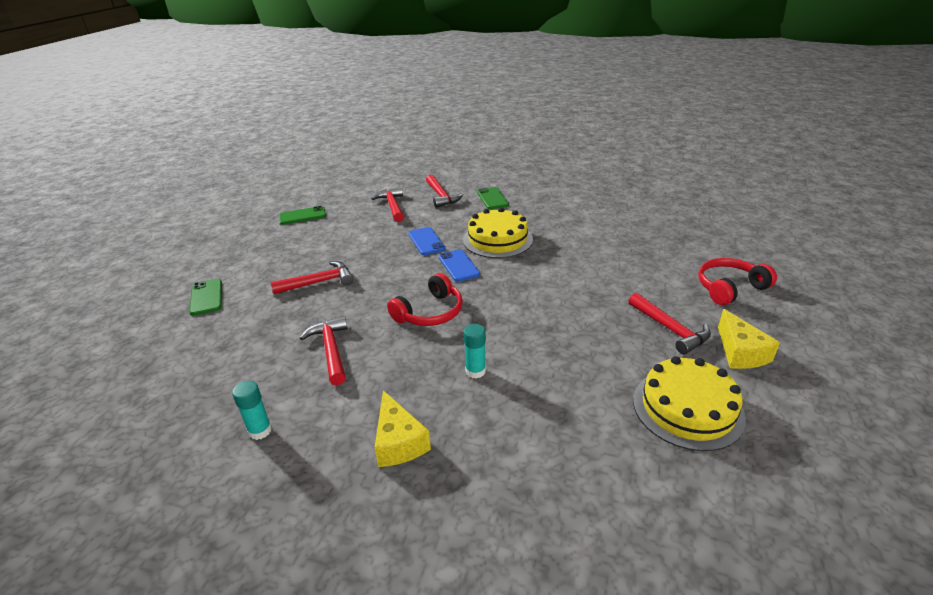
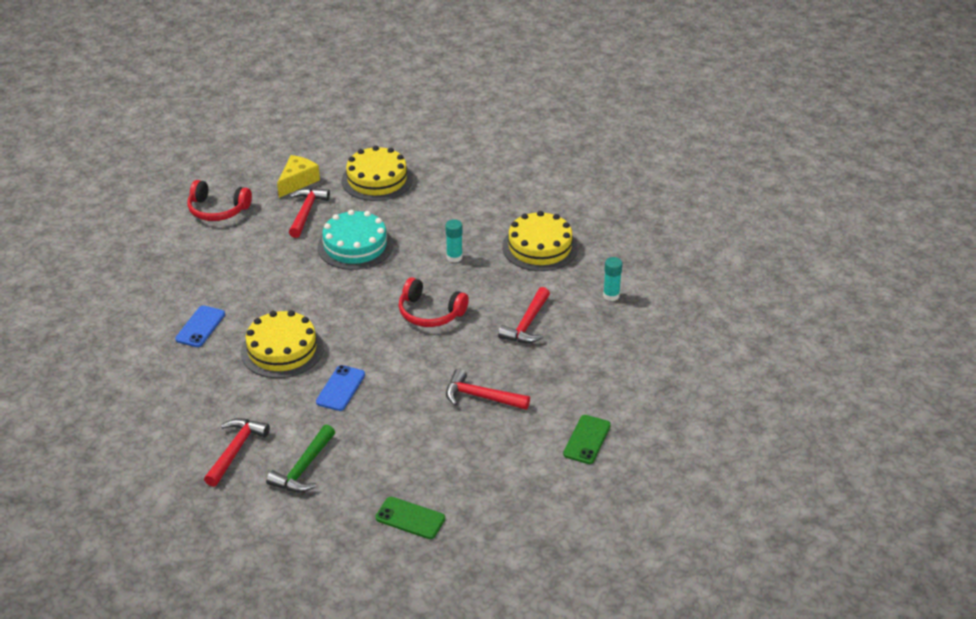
camera: 140 degrees left, 5 degrees up
(392, 206) = (304, 468): red hammer -> green hammer
(398, 442) = (540, 247): yellow cheese -> yellow cake
(430, 312) = (430, 313): red headphones -> red headphones turned 150 degrees counterclockwise
(459, 266) = (353, 342): blue phone -> blue phone (200, 327)
(492, 198) = (197, 409): green phone -> none
(576, 327) = (355, 246): none -> turquoise cake

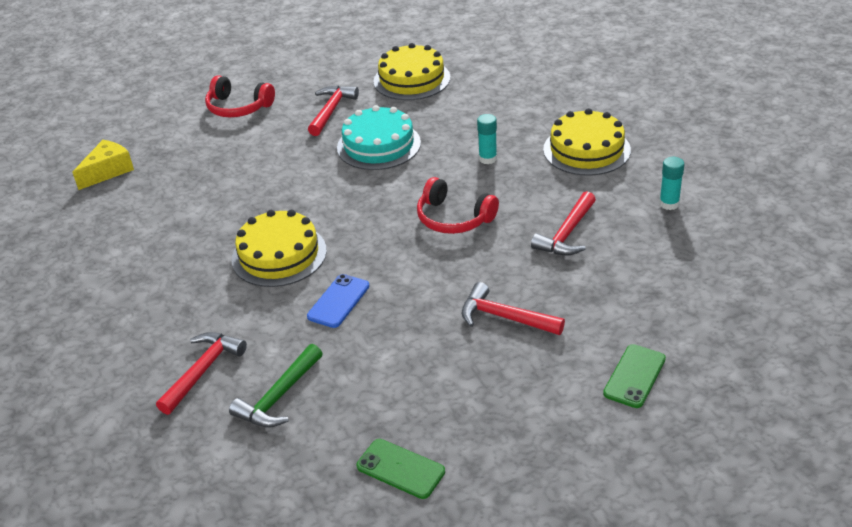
camera: 10 degrees right, 0 degrees up
(200, 327) = (194, 227): blue phone -> none
(297, 182) = (327, 81): yellow cheese -> yellow cheese (108, 171)

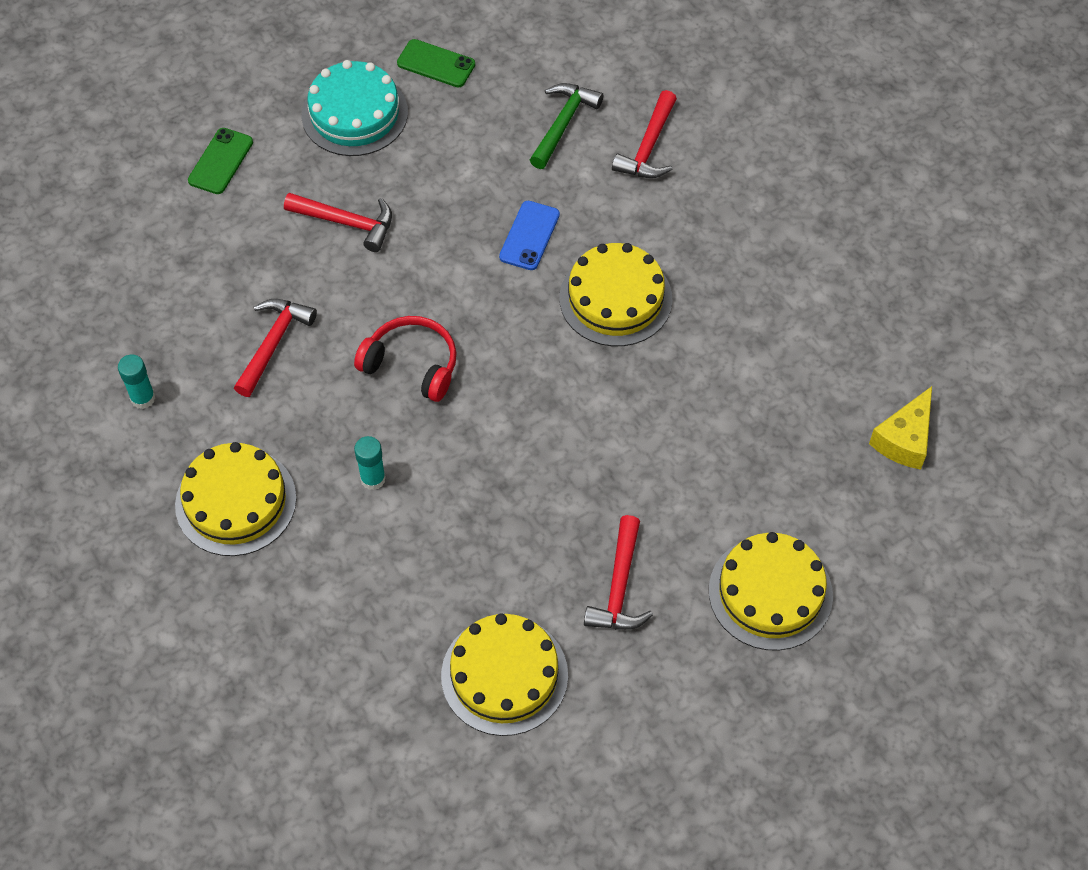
camera: 170 degrees right, 20 degrees up
(238, 107) = (770, 593): red headphones -> yellow cake
(378, 145) = (530, 505): turquoise cake -> turquoise cake (354, 114)

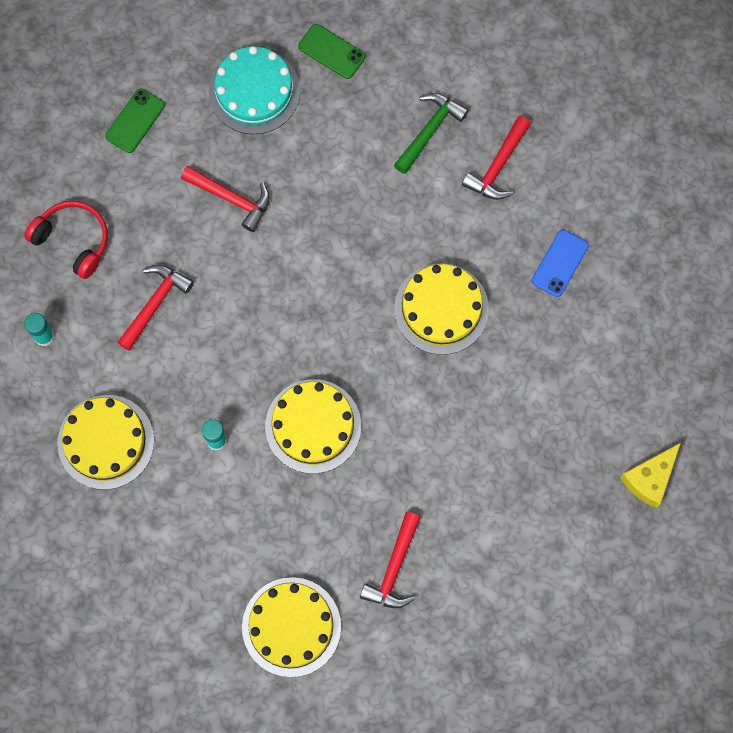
camera: 10 degrees right, 15 degrees up
(412, 364) = (264, 342): red headphones -> red headphones (73, 240)
(529, 236) = (381, 237): blue phone -> blue phone (560, 263)
(770, 593) = (511, 594): yellow cake -> yellow cake (313, 426)

